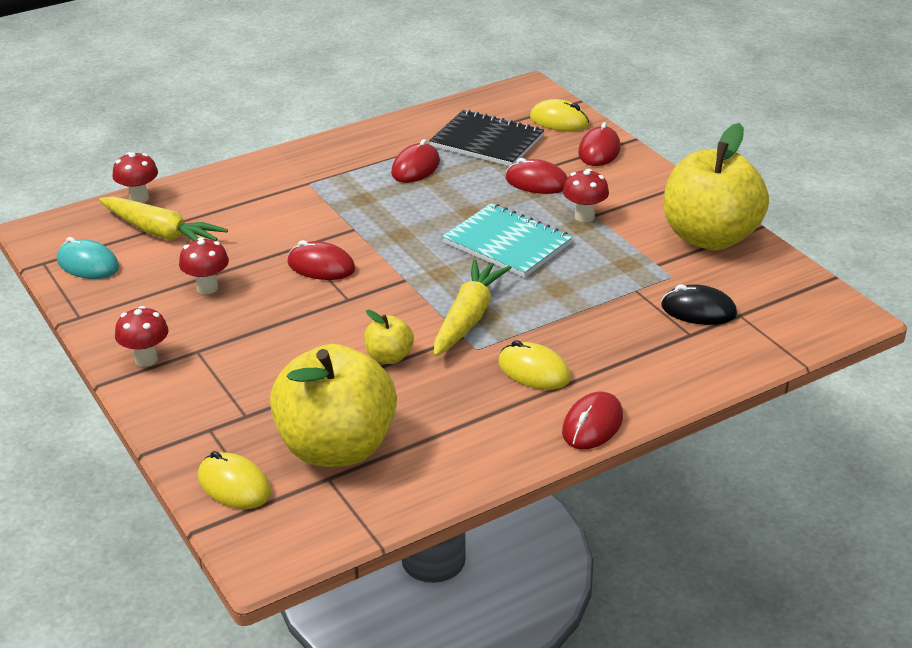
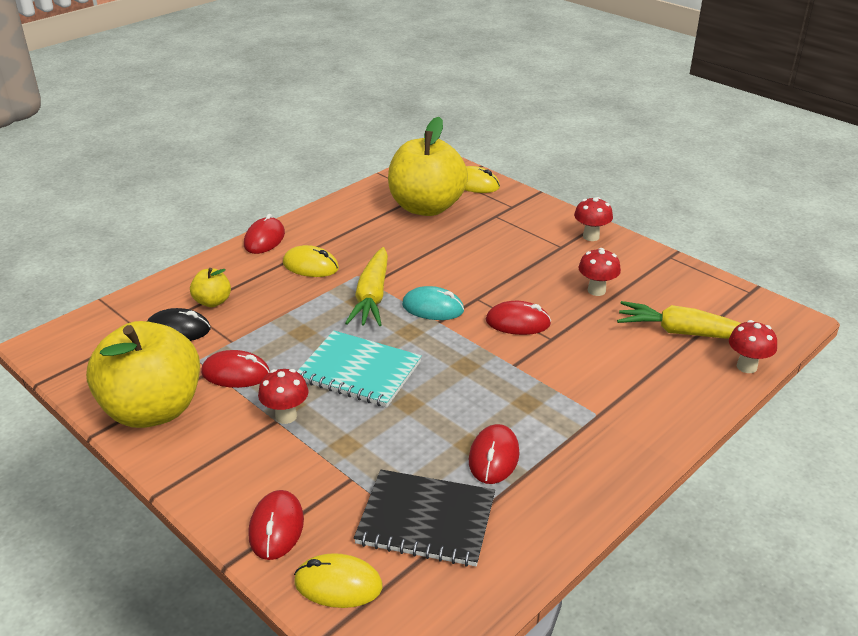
camera: 165 degrees right, 0 degrees up
(88, 264) = (712, 295): turquoise mouse -> turquoise mouse (433, 308)
(389, 357) = (420, 261): yellow apple -> yellow apple (212, 302)
(537, 182) = (346, 458): red mouse -> red mouse (236, 373)

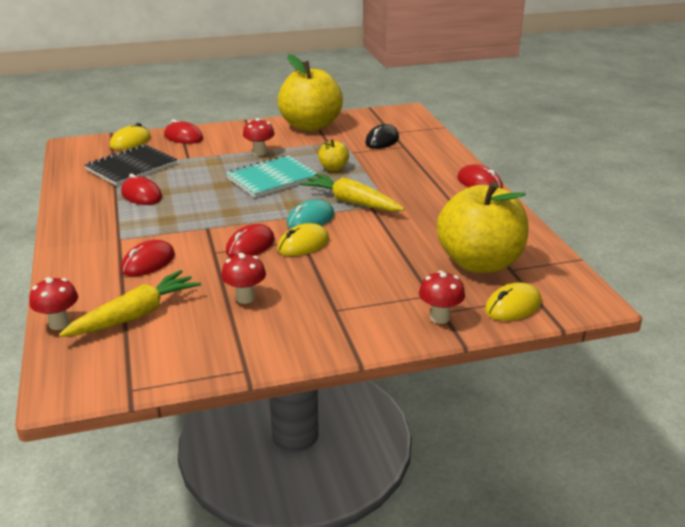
camera: 120 degrees right, 5 degrees down
(212, 302) = (404, 153): yellow apple -> yellow apple (333, 168)
(236, 373) = (316, 148): red mouse -> red mouse (148, 262)
(310, 266) = (420, 191): yellow mouse -> yellow mouse (303, 244)
(591, 236) = (335, 336): red mushroom -> red mushroom (439, 317)

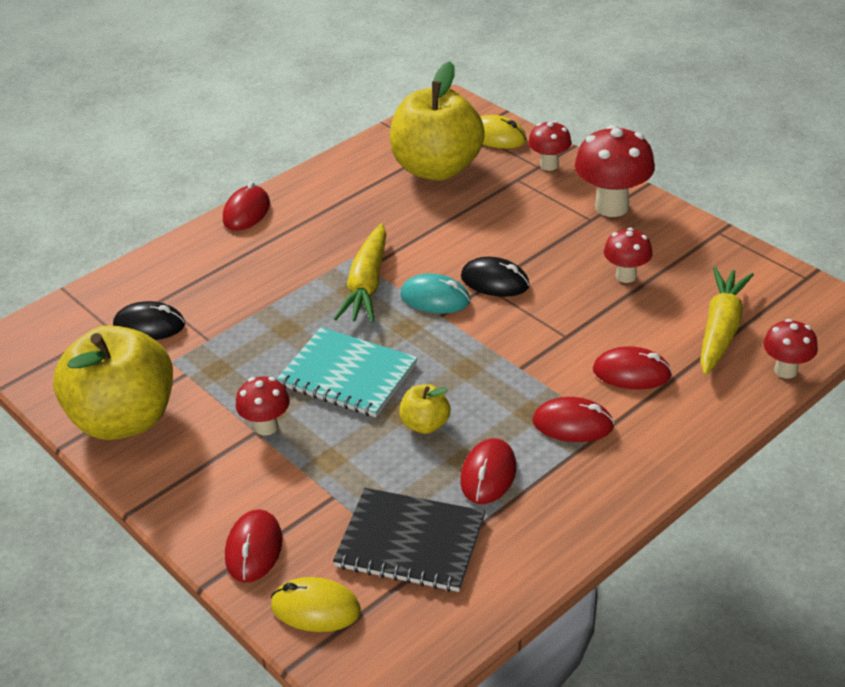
camera: 115 degrees left, 10 degrees up
(136, 315) = (721, 329): yellow carrot -> yellow carrot turned 90 degrees clockwise
(250, 246) = (530, 316): red mouse -> red mouse (573, 424)
(303, 244) = (495, 281): yellow mouse -> black mouse
(333, 168) = (277, 334): yellow apple -> yellow apple (425, 424)
(343, 326) = (612, 207): none -> red mushroom

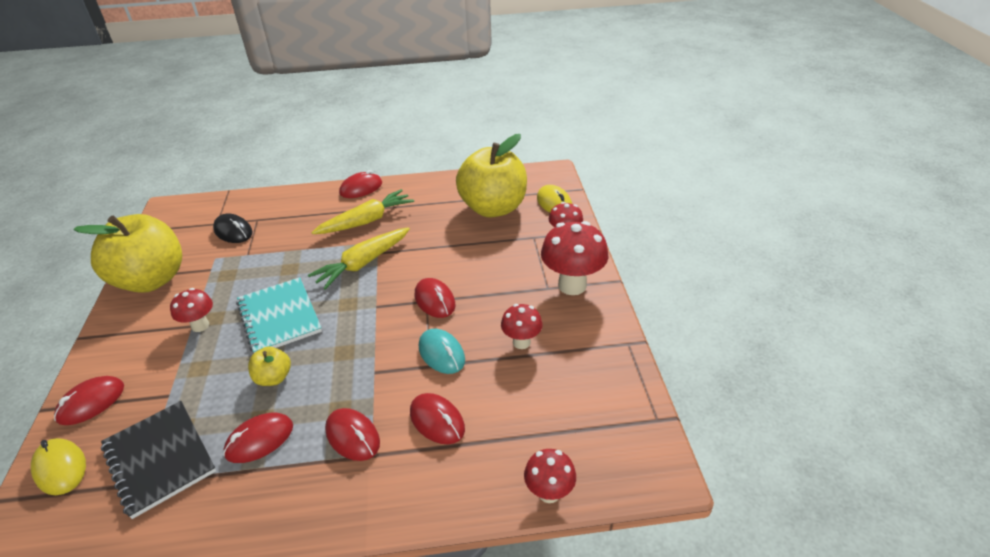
camera: 35 degrees right, 0 degrees up
(435, 298) = (387, 293): turquoise mouse -> turquoise mouse (441, 353)
(495, 281) = (434, 300): black mouse -> red mouse
(721, 329) = (540, 424): yellow carrot -> yellow carrot (366, 221)

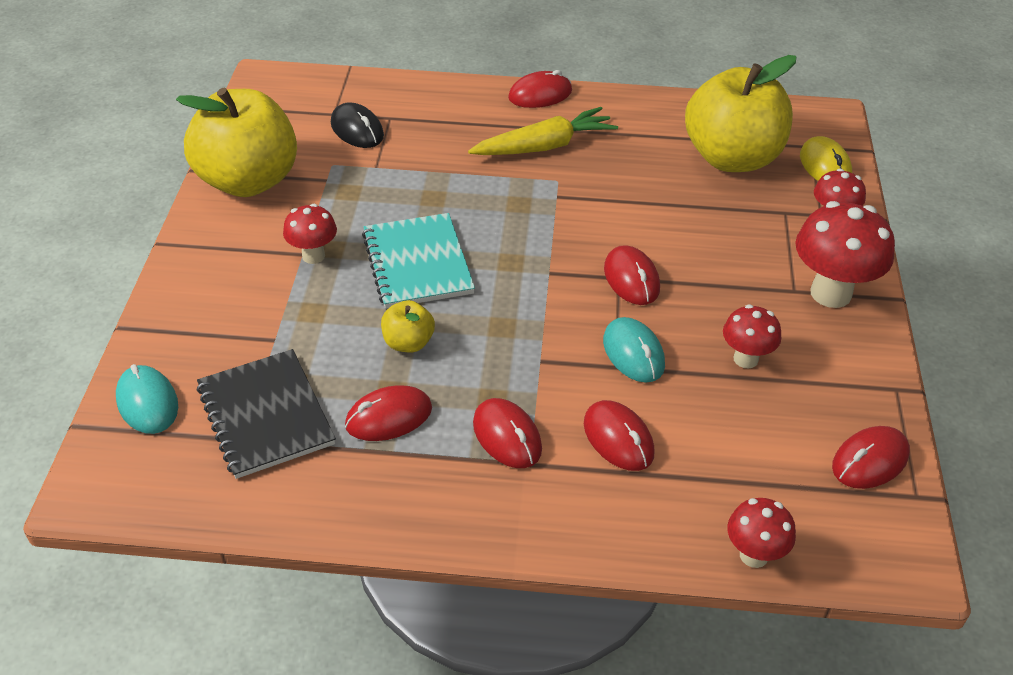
camera: 10 degrees right, 5 degrees up
(60, 468) = (147, 402): yellow mouse -> turquoise mouse
(91, 402) = (179, 330): red mouse -> red mouse (869, 461)
(362, 264) = (535, 208): yellow carrot -> none

